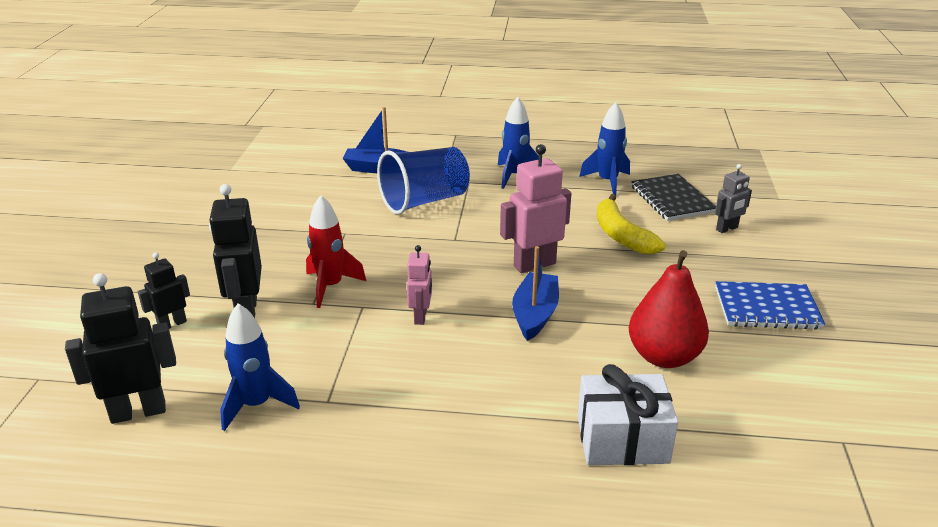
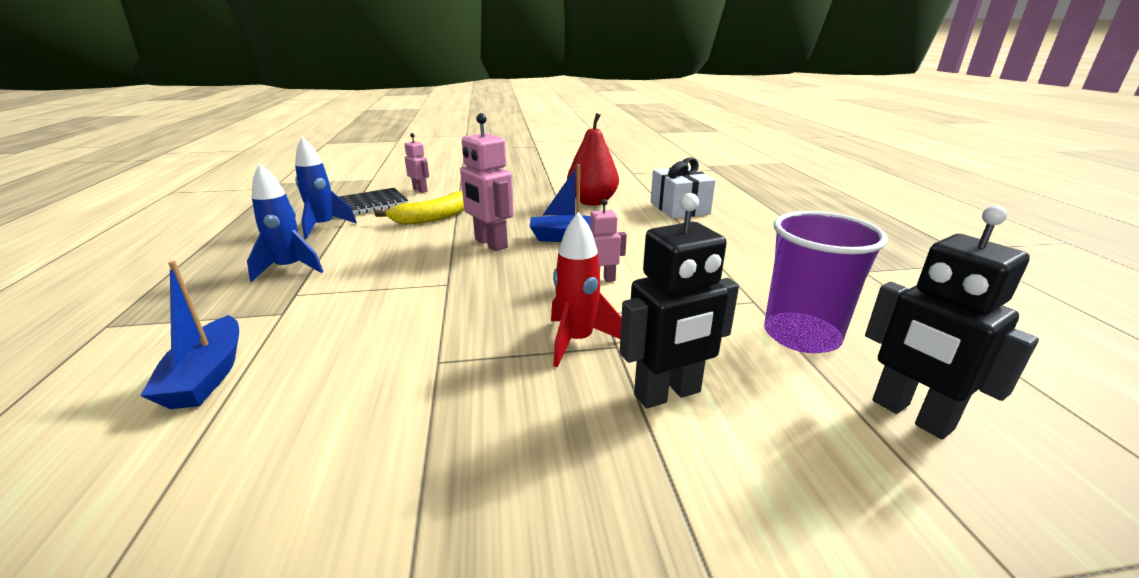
camera: 105 degrees left, 5 degrees down
(172, 324) = (750, 461): black robot -> none
(256, 405) = (801, 335): blue rocket -> purple cup
(424, 201) = (347, 315): blue cup -> none
(727, 229) = (420, 190): grey robot -> pink robot
(767, 308) = (523, 182): blue notebook -> none

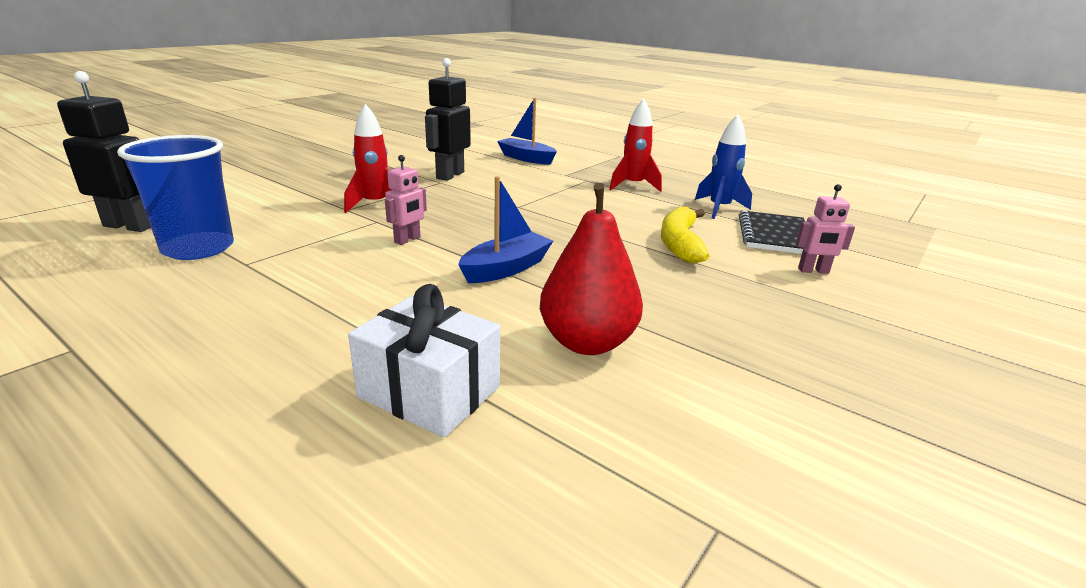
camera: 135 degrees right, 0 degrees up
(290, 269) = (633, 186): blue rocket -> red rocket
(490, 244) = (561, 238): pink robot -> none
(668, 394) = (296, 200): black robot -> black robot (450, 175)
(801, 335) = (198, 248): purple cup -> blue cup

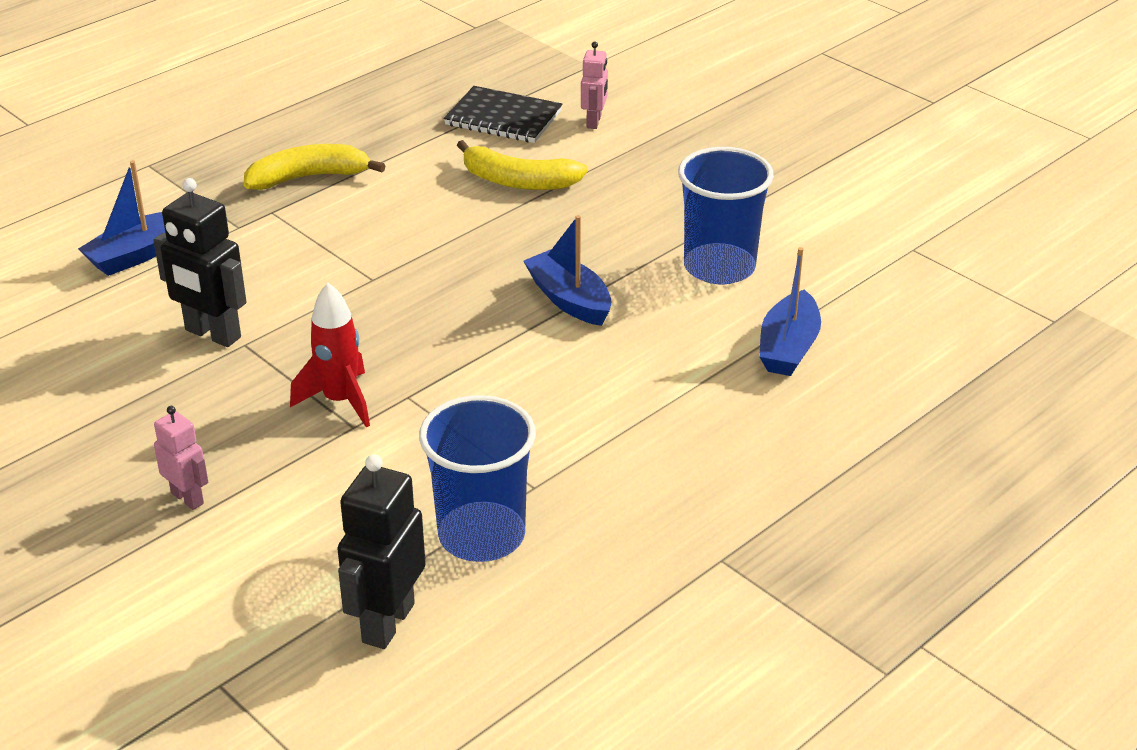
camera: 80 degrees left, 10 degrees up
(407, 240) = (478, 368): pink robot -> pink robot (188, 498)
(429, 392) = (788, 348): white gift -> blue boat
(587, 342) = (719, 267): red pear -> blue cup
(633, 186) = (309, 177): red rocket -> yellow banana
(719, 209) = (414, 132): blue rocket -> none

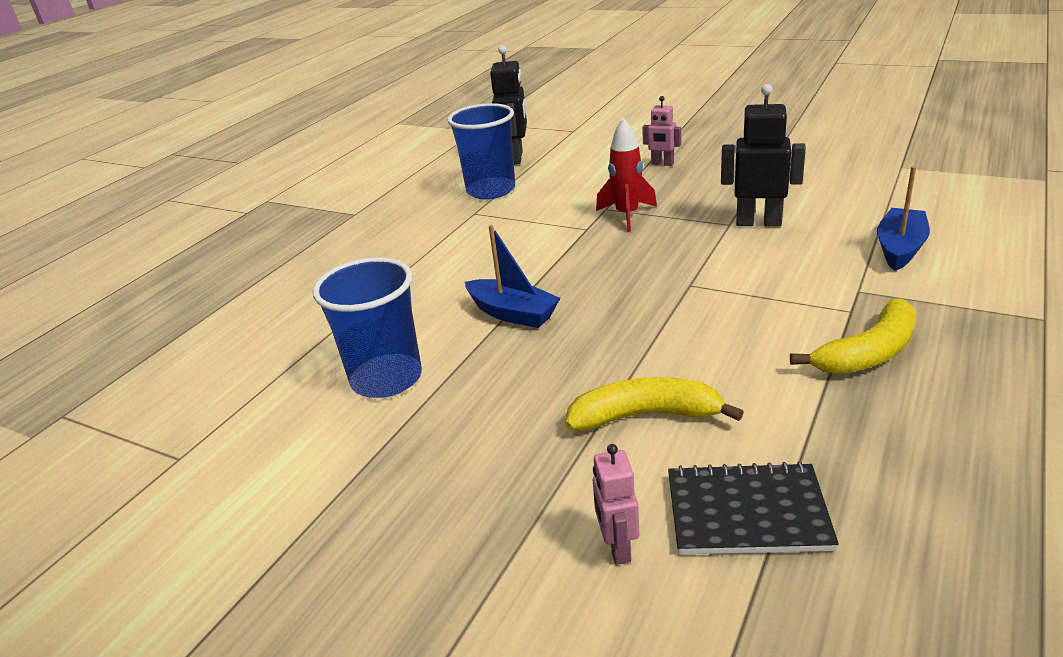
camera: 165 degrees right, 5 degrees down
(788, 348) = (316, 327): blue boat -> none

